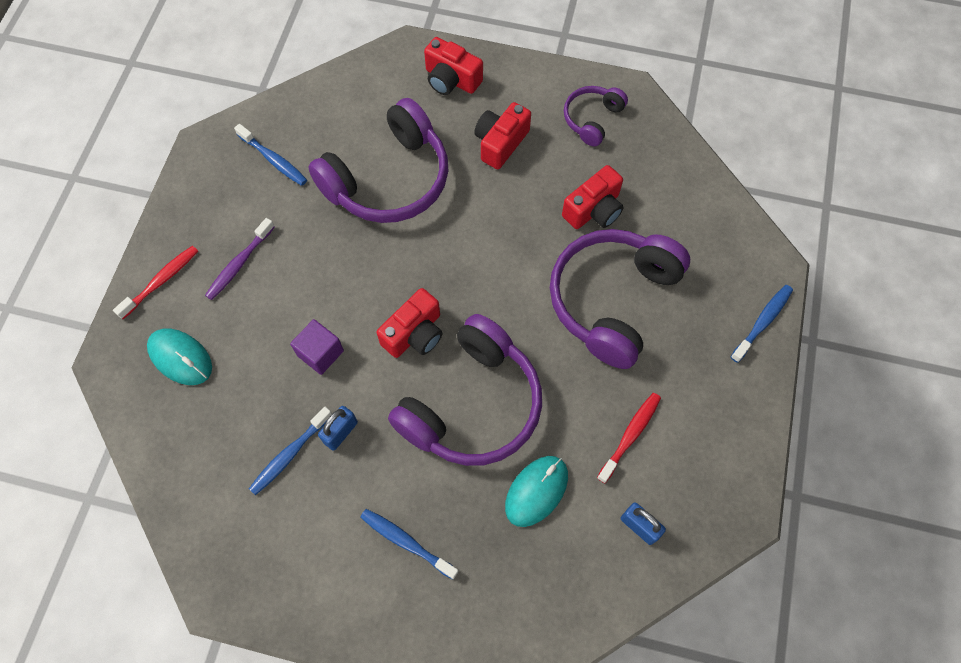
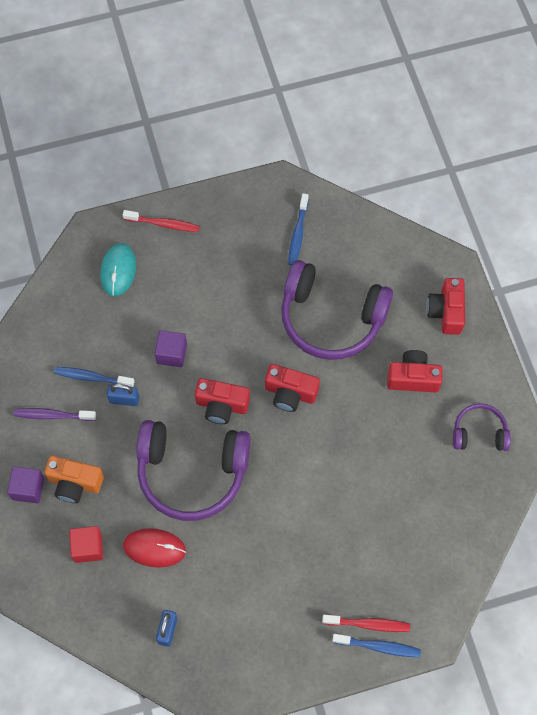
camera: 60 degrees right, 0 degrees up
(239, 264) = (205, 263): purple toothbrush -> purple toothbrush (52, 415)
(379, 602) = (28, 488): none -> purple cube
(406, 542) = (75, 483): blue toothbrush -> orange camera
(493, 567) = (88, 547): none -> red cube
(536, 491) = (154, 548): turquoise mouse -> red mouse
(594, 210) = (398, 475): red camera -> red camera (290, 393)
(612, 300) = (329, 527): purple headphones -> none
(630, 435) = (231, 592): red toothbrush -> red toothbrush (368, 624)

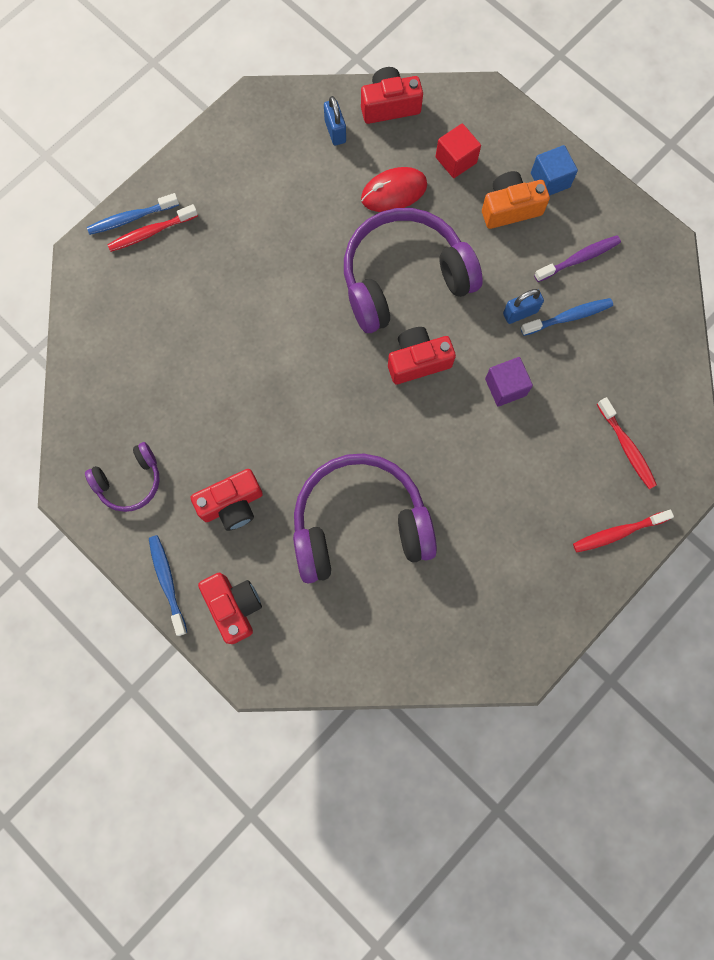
camera: 150 degrees right, 10 degrees up
(28, 488) = (550, 180): purple cube -> blue cube
(118, 271) = (627, 447): turquoise mouse -> red toothbrush
(290, 393) = (355, 413): red camera -> red camera (389, 106)
(298, 234) = (458, 609): blue toothbrush -> blue toothbrush (167, 582)

